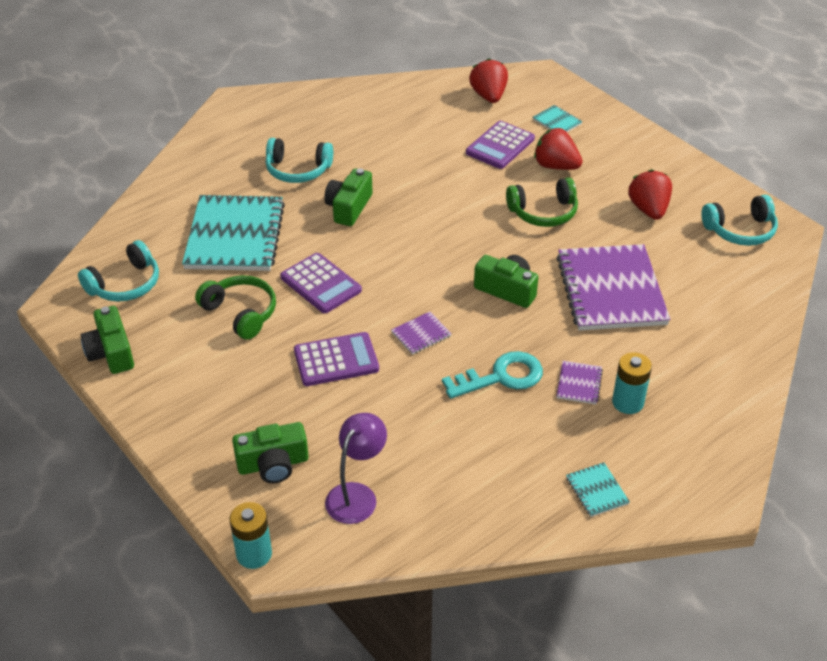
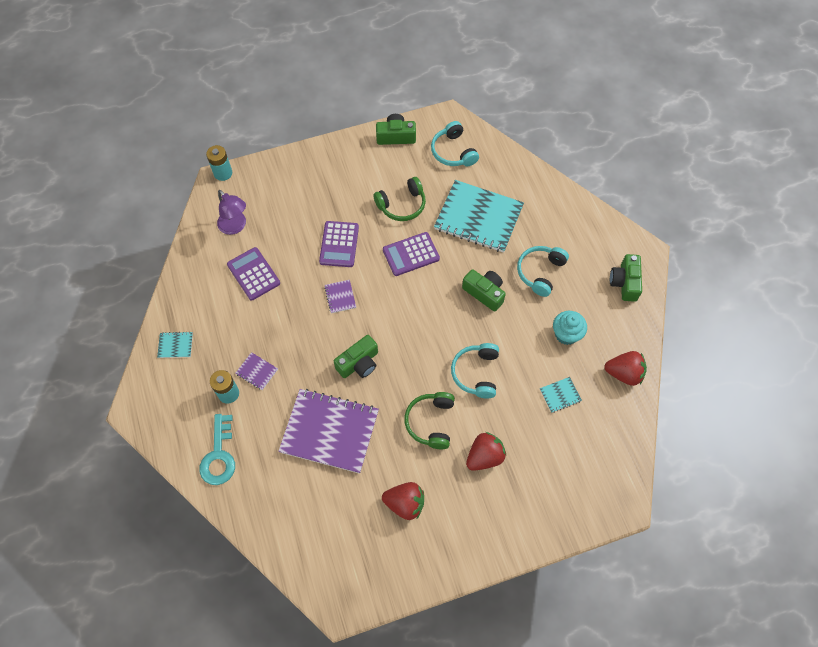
camera: 110 degrees right, 20 degrees up
(273, 464) = (275, 194): green camera -> green camera (624, 282)
(373, 137) = (566, 334): none -> turquoise cupcake
(489, 96) = (600, 443): red strawberry -> red strawberry (624, 373)
(500, 146) = (525, 424): purple calculator -> purple calculator (253, 274)
(501, 377) = (283, 329): turquoise key -> turquoise key (219, 455)
(557, 122) = (545, 485): turquoise notebook -> turquoise notebook (560, 395)
(740, 230) = (353, 564): turquoise headphones -> turquoise headphones (476, 373)

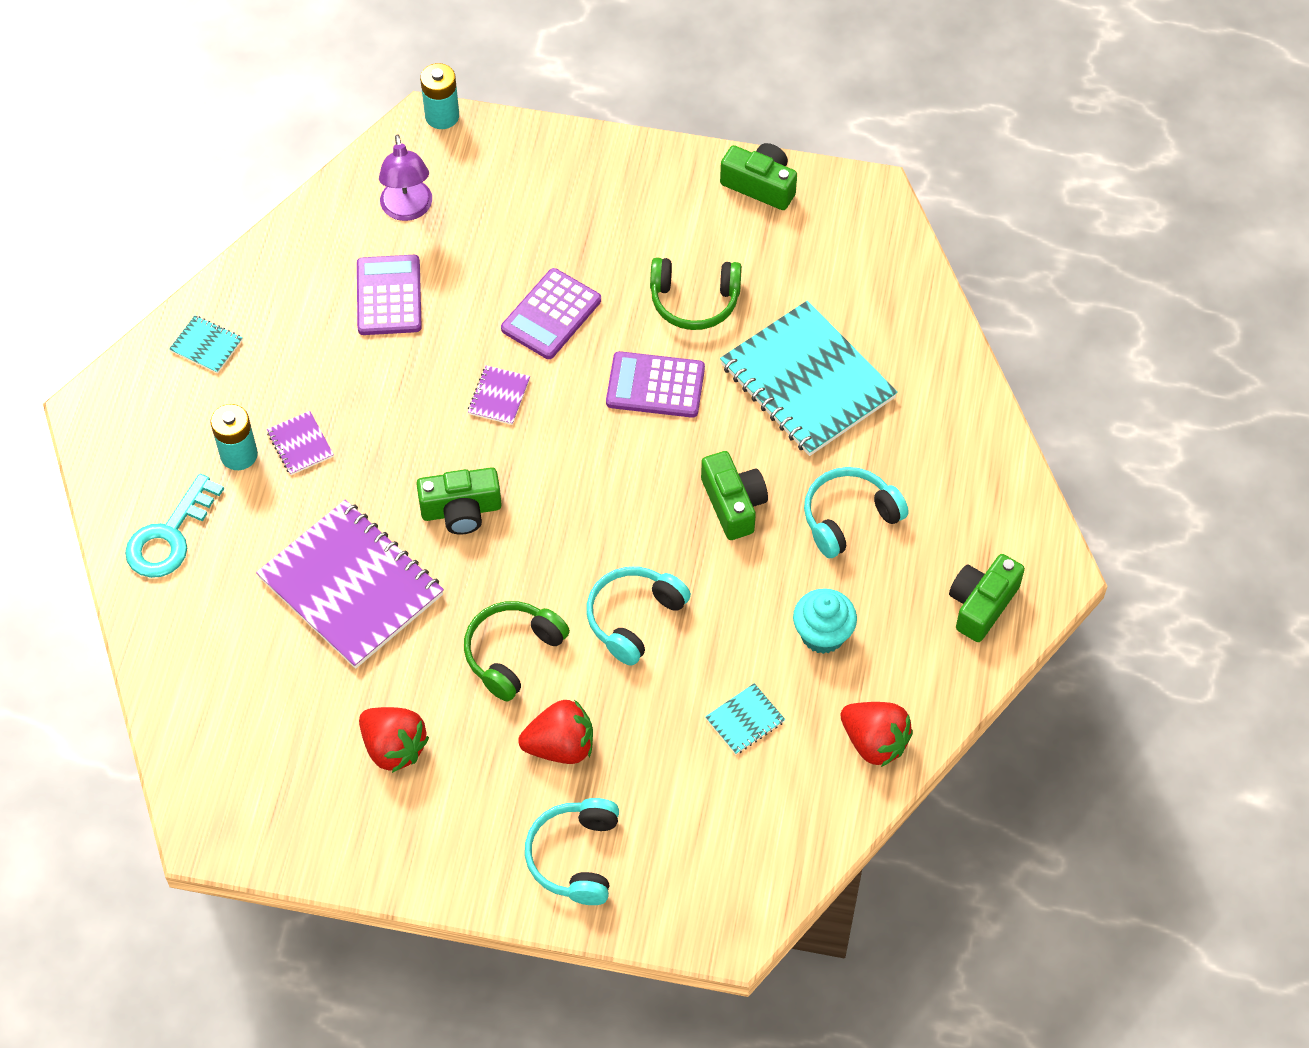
camera: 30 degrees right, 5 degrees down
(453, 152) = (839, 255): turquoise headphones -> turquoise headphones (575, 857)
(560, 395) = (745, 720): turquoise notebook -> turquoise notebook turned 45 degrees counterclockwise

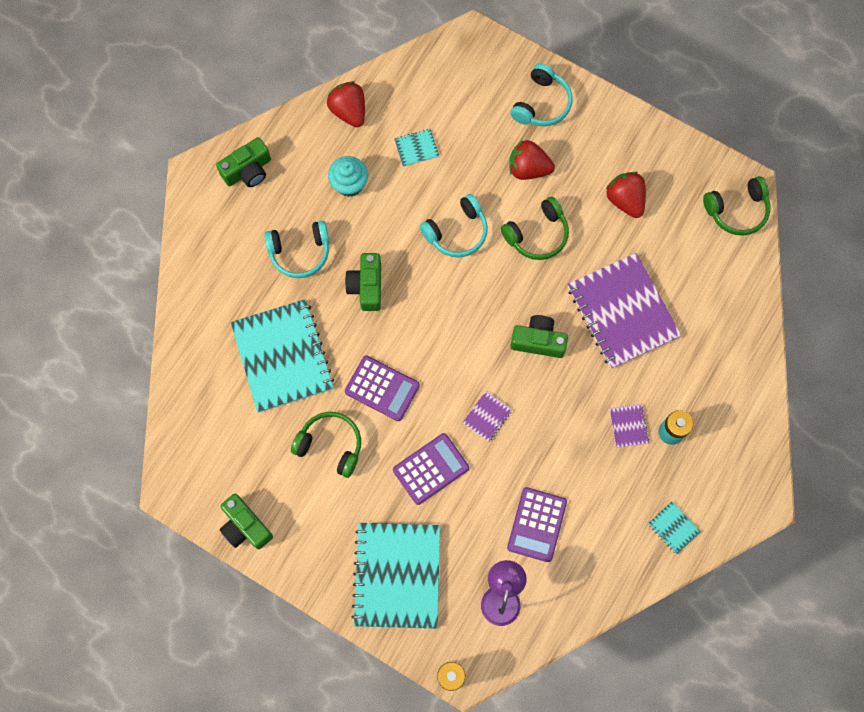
camera: 160 degrees left, 15 degrees up
(169, 536) = (729, 387): turquoise key -> none
(213, 789) = (737, 210): none -> green headphones
(547, 192) = (397, 575): none -> turquoise notebook

